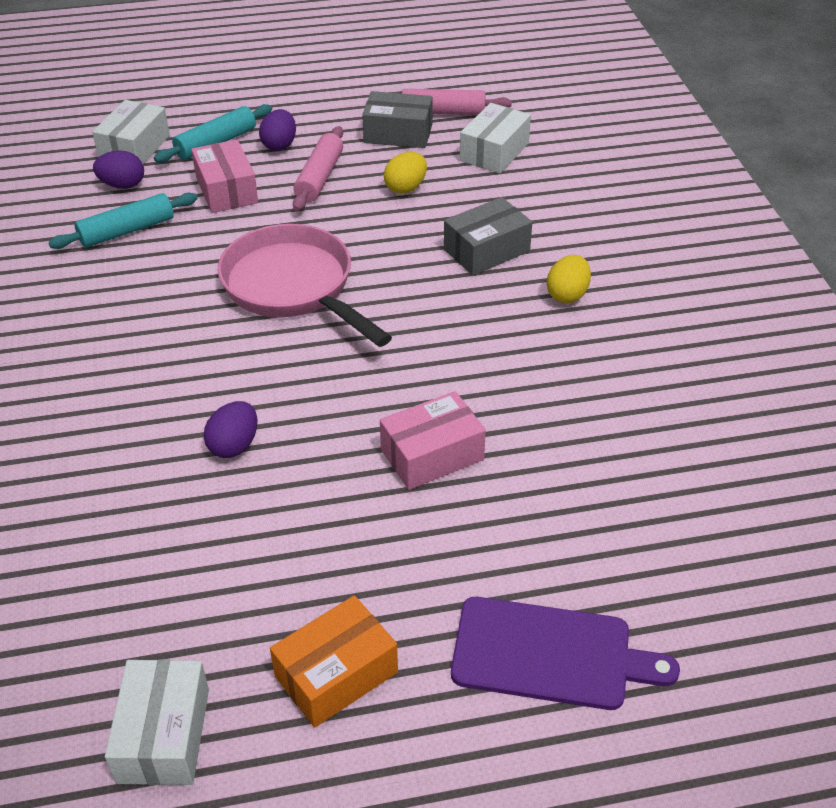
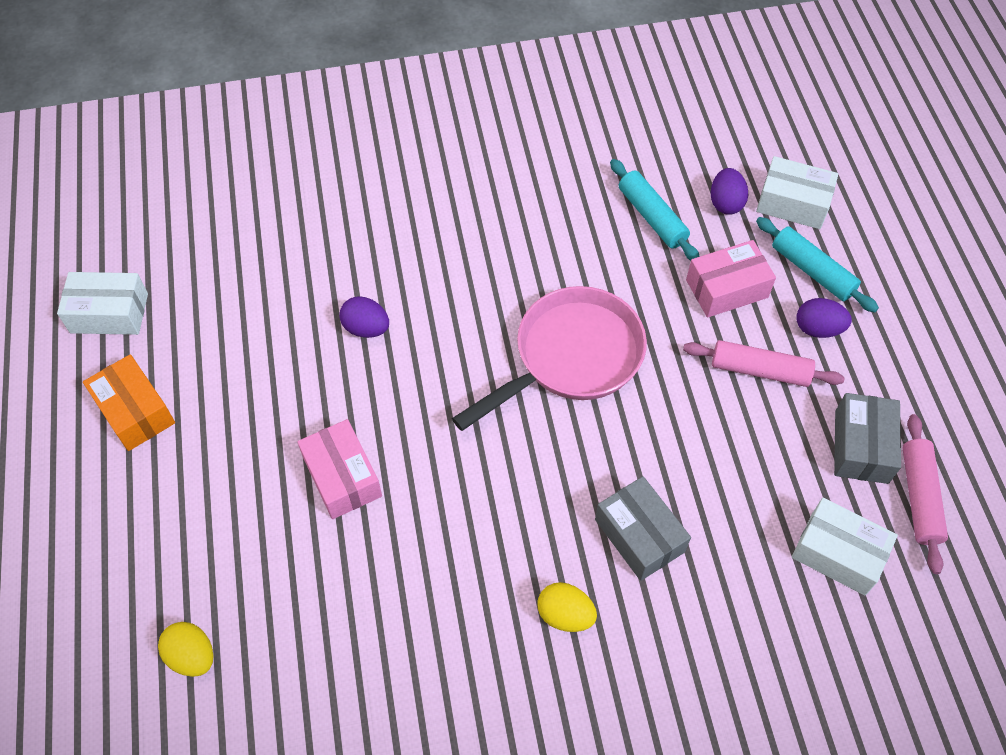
camera: 90 degrees right, 15 degrees up
(406, 188) = (749, 455): yellow egg -> yellow egg (192, 656)
(550, 654) = (123, 559): purple cutting board -> none

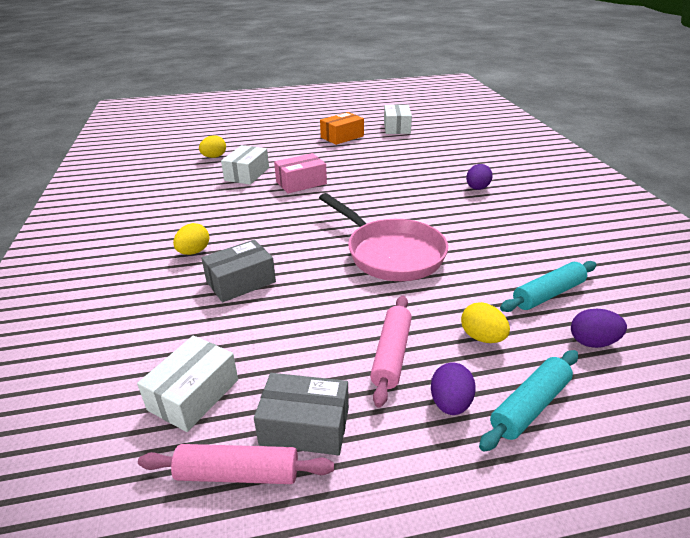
camera: 90 degrees right, 25 degrees down
(366, 328) = (401, 184): purple egg -> purple egg (477, 188)
(726, 288) = (482, 337): pink box -> yellow egg
(792, 203) = (624, 397): white box -> white box (247, 174)

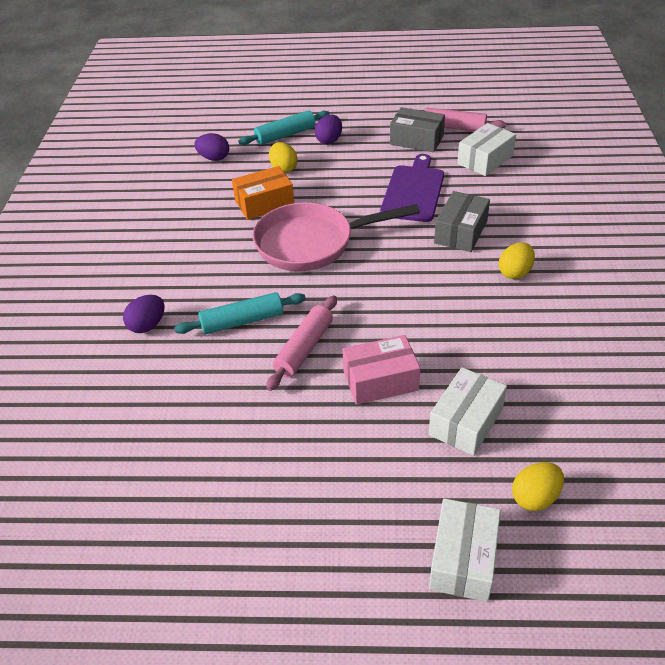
camera: 165 degrees left, 10 degrees up
(241, 282) = (461, 232): grey box -> grey box turned 45 degrees counterclockwise
(297, 325) = (413, 191): none -> purple cutting board
(342, 137) = (266, 537): orange box -> orange box (264, 203)
(390, 253) = (312, 243): pink pan -> pink pan turned 75 degrees counterclockwise
(391, 354) = (351, 166): pink rolling pin -> pink rolling pin (304, 349)
(397, 127) = (131, 559): white box -> white box (463, 559)
(548, 294) = (208, 190): turquoise rolling pin -> turquoise rolling pin (242, 321)

